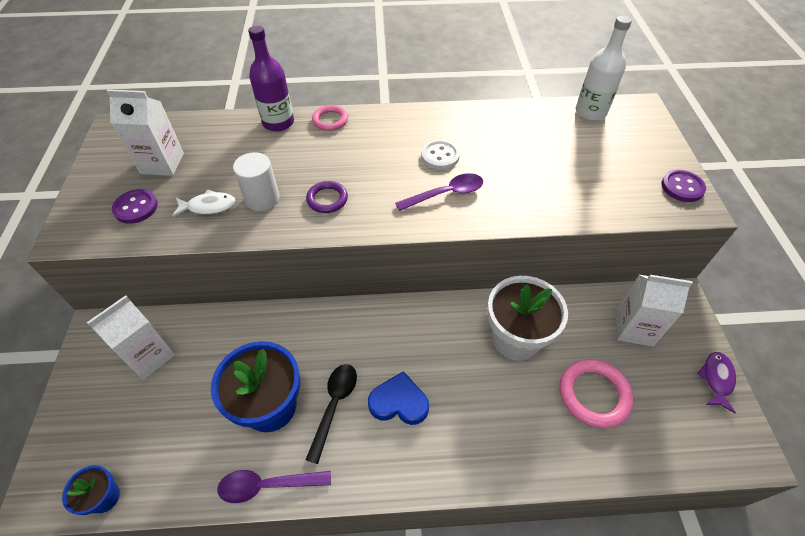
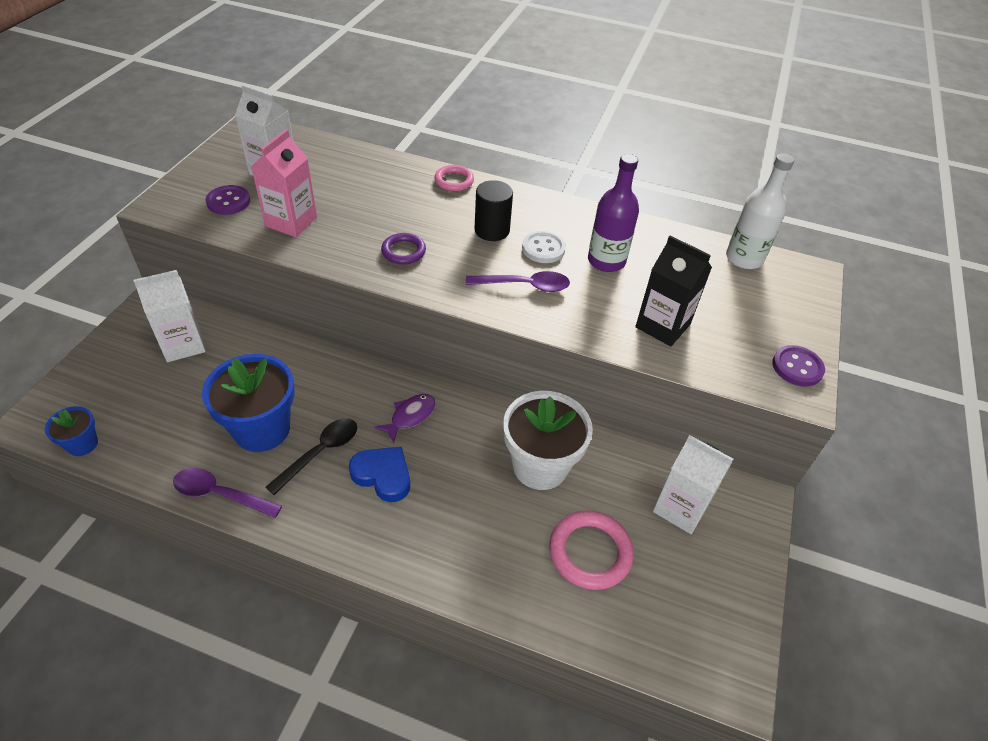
camera: 20 degrees right, 5 degrees down
(208, 206) = (291, 222): white fish -> pink carton
(262, 198) = (343, 231): white cylinder -> none
(278, 122) = (402, 168): purple bottle -> purple bottle (606, 261)
(389, 154) = (492, 230): none -> black cylinder
(570, 189) = (662, 326): none -> black carton
(716, 379) = (745, 597): purple fish -> purple fish (410, 416)

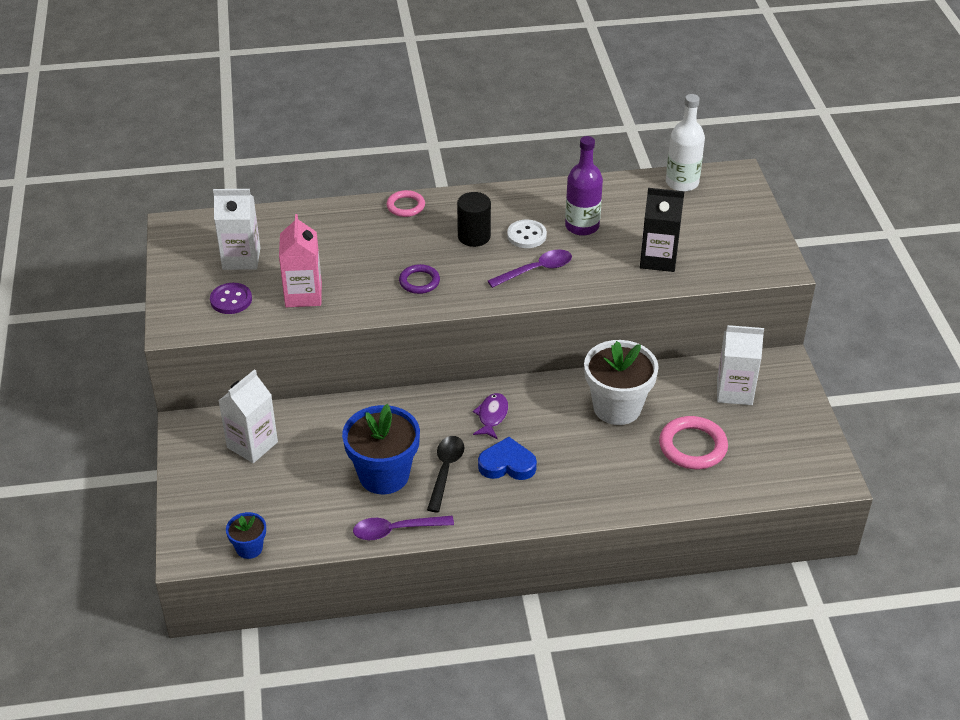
camera: 25 degrees left, 5 degrees down
(797, 367) = (768, 251): purple button -> none

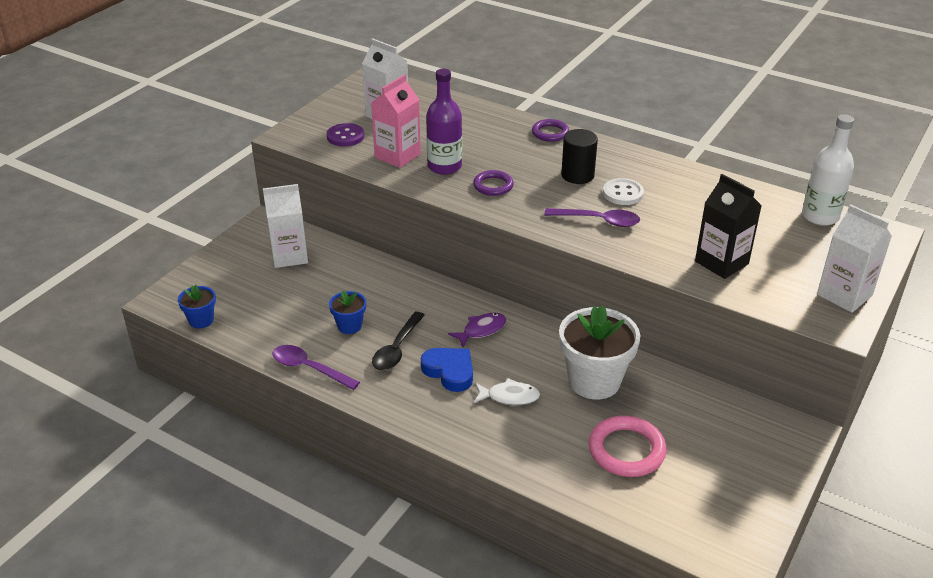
camera: 40 degrees right, 5 degrees down
(384, 475) = (349, 326): blue flower pot -> blue flower pot, size x0.50
(405, 206) = (550, 133): pink ring -> purple ring
(445, 471) = (397, 348): black spoon -> black spoon turned 150 degrees clockwise
(573, 457) = (509, 397): none -> white fish
(582, 226) = (681, 208): purple bottle -> purple bottle (444, 166)
(734, 391) = (721, 428): white carton -> white carton (844, 295)

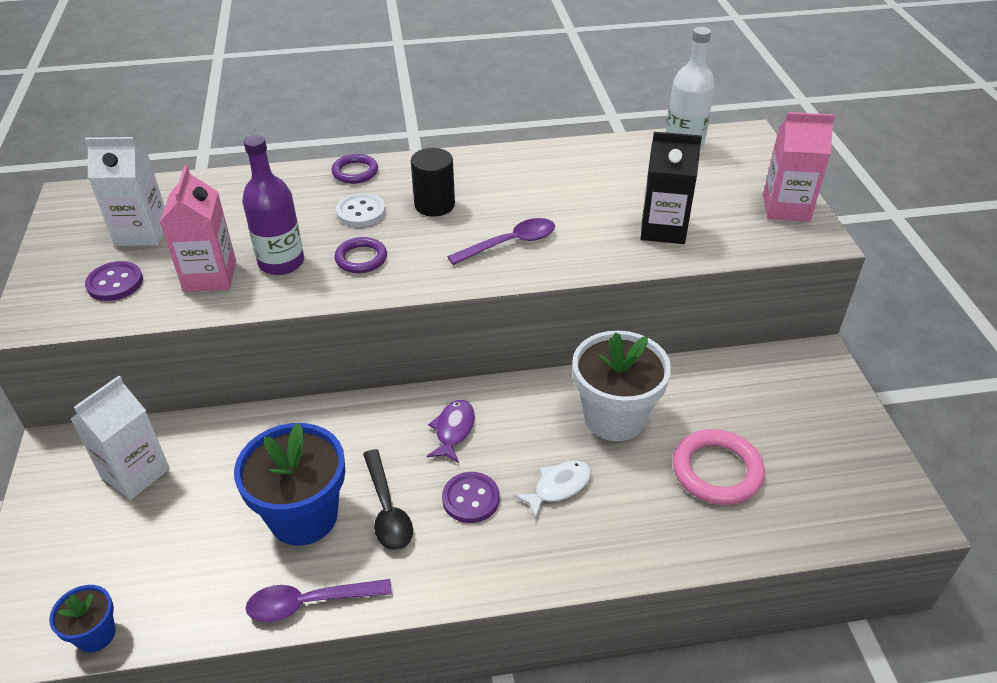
camera: 40 degrees left, 5 degrees up
(349, 326) = (303, 516): blue flower pot -> blue flower pot, size x2.00
(449, 371) = (470, 499): blue heart -> purple button
(623, 193) = (499, 203): white button -> white button (361, 212)
(844, 295) = (786, 208): white carton -> pink carton

